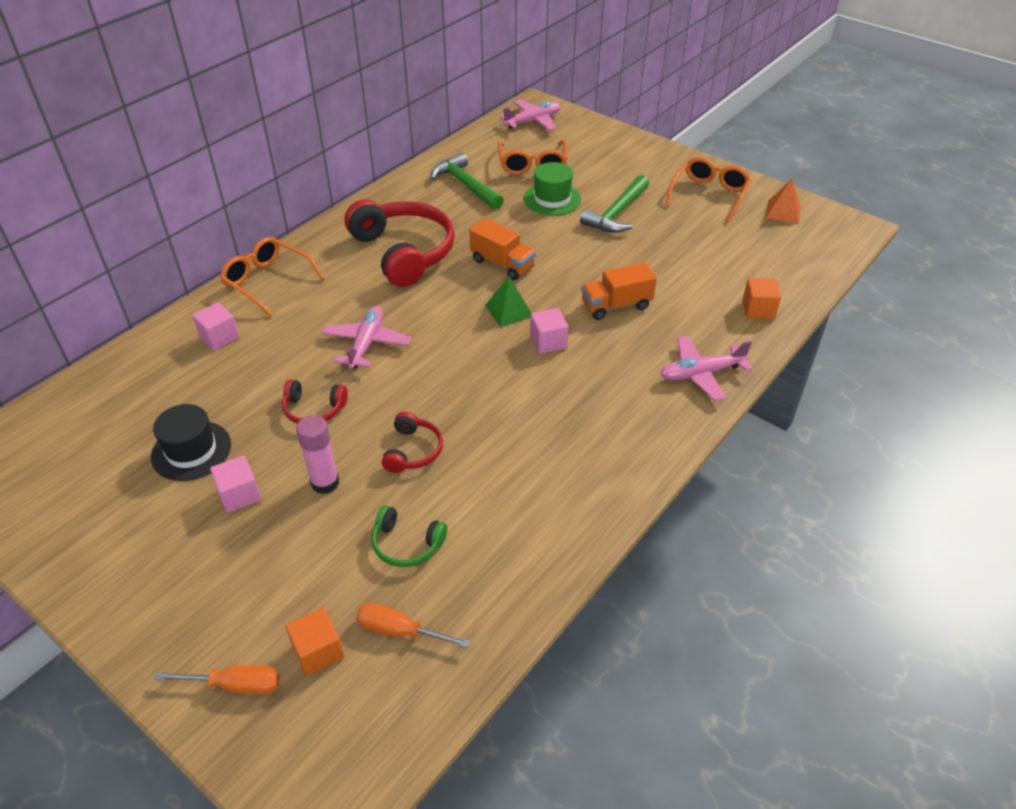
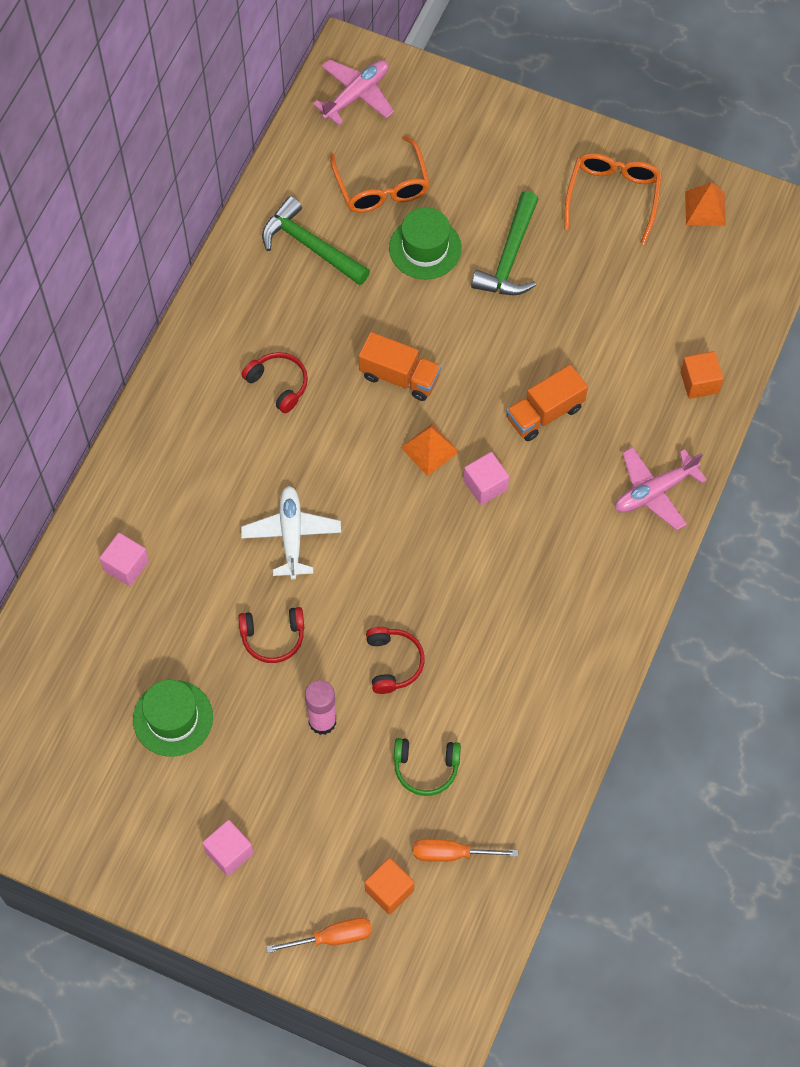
camera: 15 degrees left, 20 degrees up
(191, 450) = (173, 718): black hat -> green hat
(239, 495) = (246, 756): pink cube -> pink cube (229, 852)
(267, 281) = (139, 469): orange glasses -> none
(366, 343) = (291, 535): pink plane -> white plane
(404, 252) = (278, 384): red headphones -> red headphones, size x0.47
(509, 310) = (429, 449): green pyramid -> orange pyramid

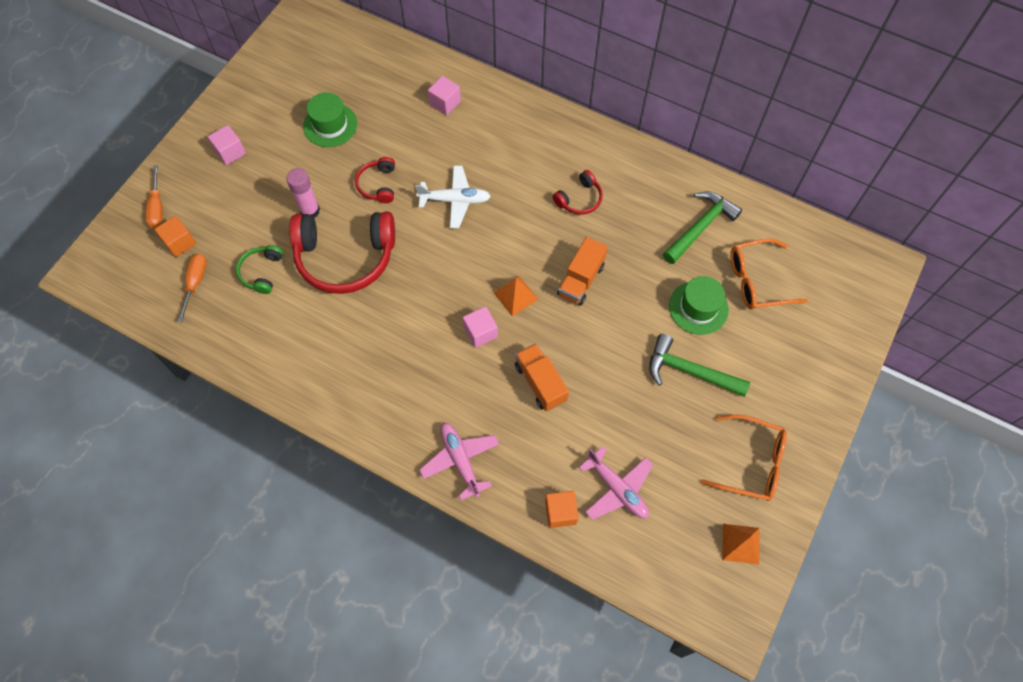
camera: 95 degrees right, 0 degrees up
(356, 95) = (846, 269): pink plane -> pink plane (617, 489)
(393, 663) = (345, 258): red headphones -> red headphones, size x2.11

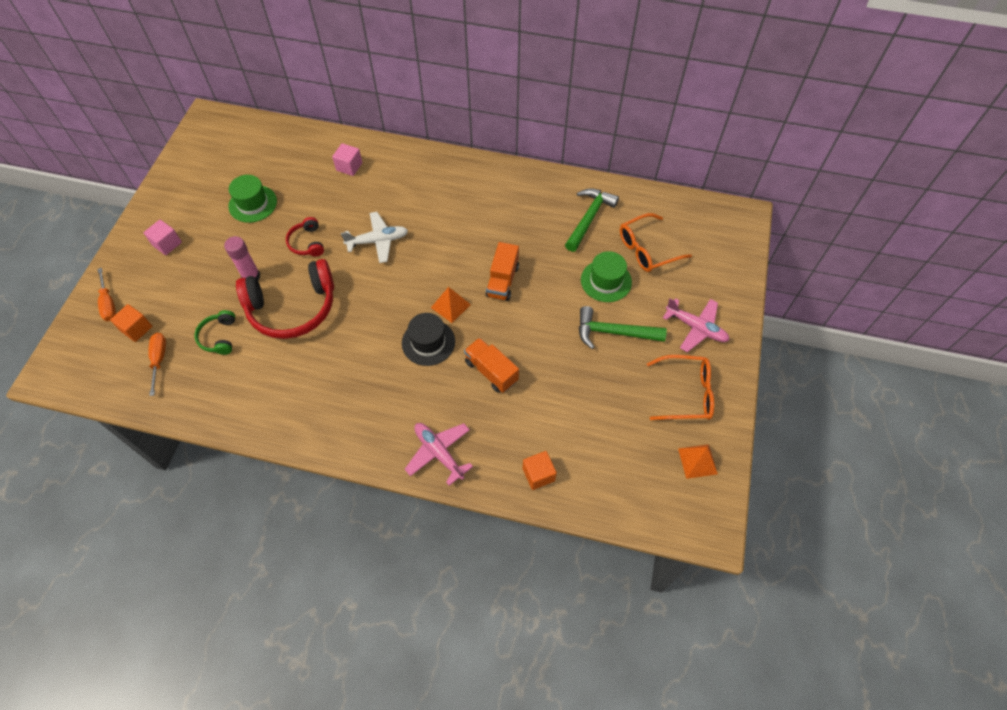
camera: 15 degrees left, 5 degrees down
(480, 332) = (428, 342): pink cube -> black hat
(579, 199) = (483, 218): red headphones -> none
(617, 489) = (581, 442): pink plane -> pink plane (696, 328)

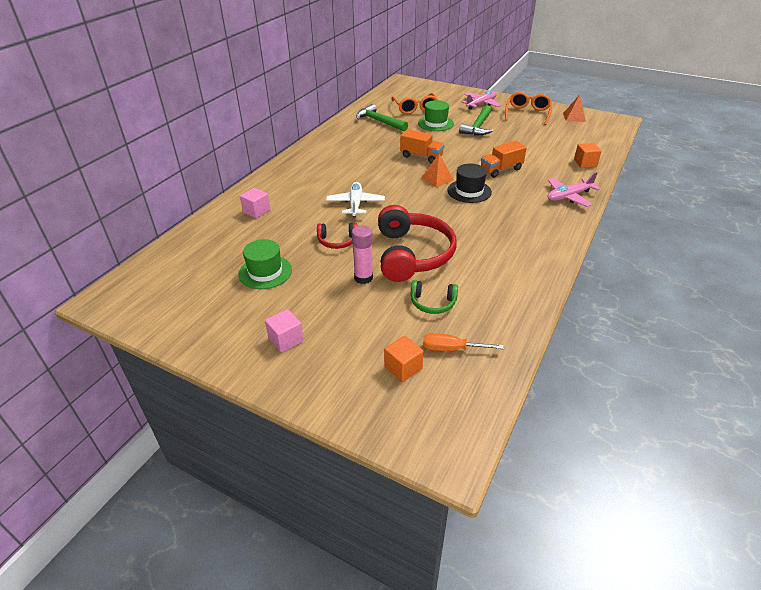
camera: 75 degrees left, 20 degrees down
(108, 303) = (355, 394): orange screwdriver -> none

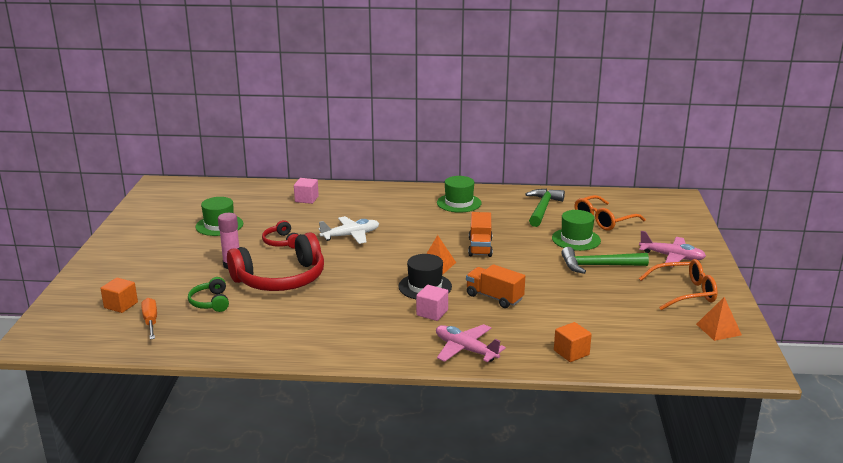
camera: 65 degrees right, 15 degrees down
(286, 339) = (139, 254): pink cube -> pink cube (432, 313)
(339, 147) = (459, 203): none -> green hat

